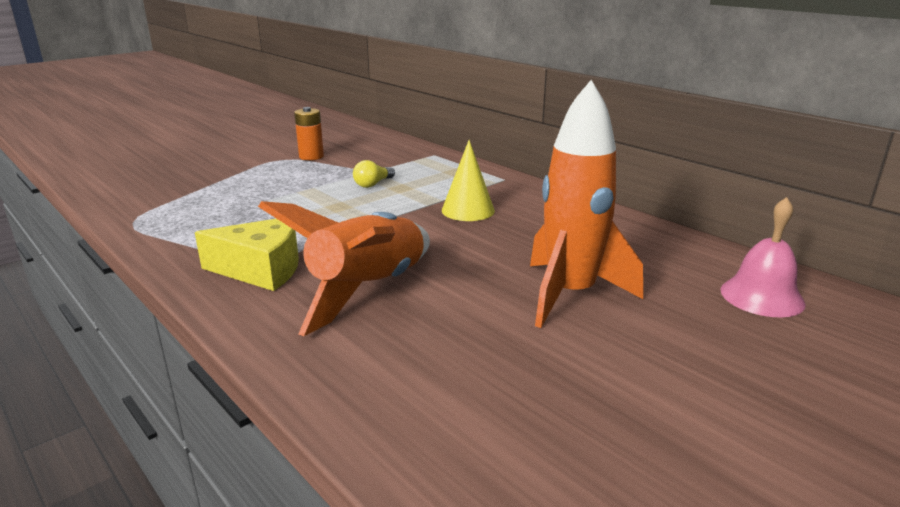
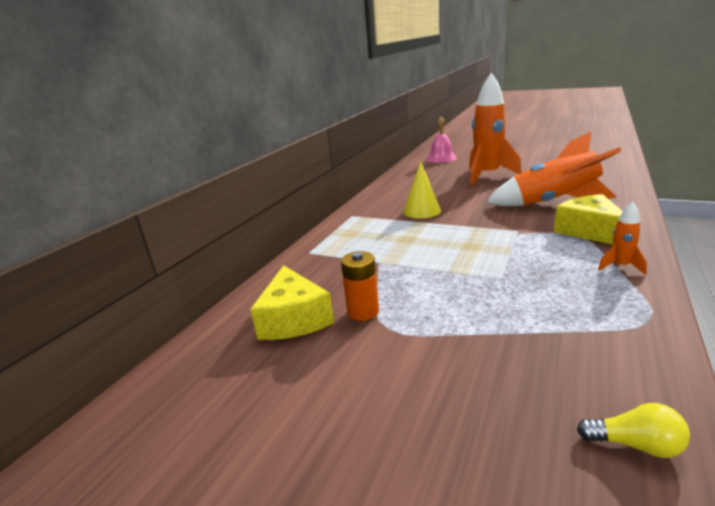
camera: 110 degrees left, 0 degrees up
(188, 247) = (620, 266): none -> orange rocket
(337, 142) = (294, 319): none -> yellow cheese
(373, 184) = (410, 251): yellow light bulb -> yellow light bulb (635, 444)

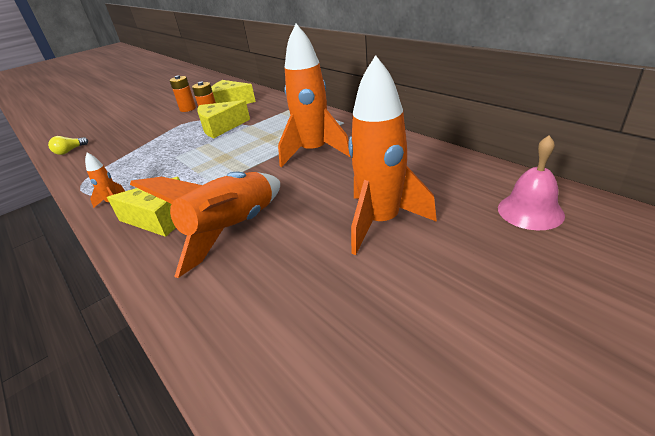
camera: 115 degrees right, 10 degrees up
(329, 367) = (188, 109): none -> orange battery
(397, 282) = (221, 127): none -> yellow cheese
(422, 211) = (314, 152): yellow cone -> orange rocket

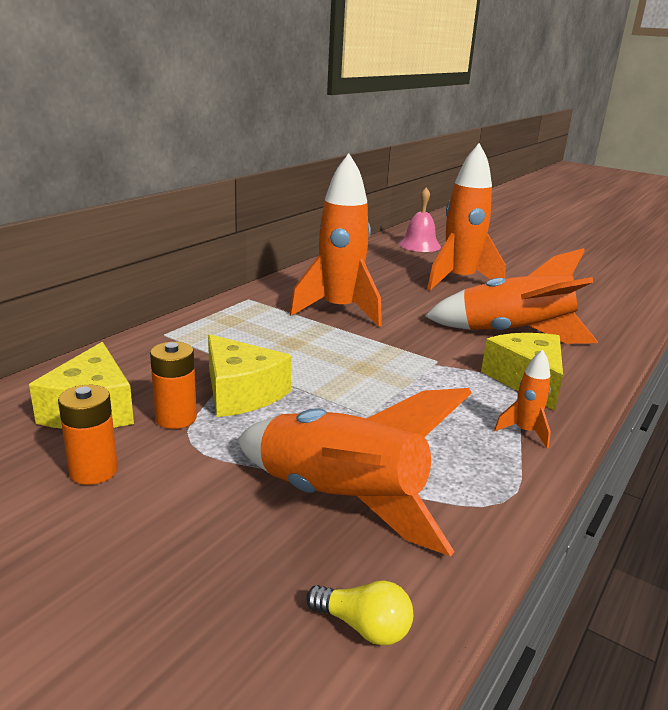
camera: 110 degrees left, 10 degrees down
(124, 148) = (339, 501): none -> orange rocket

